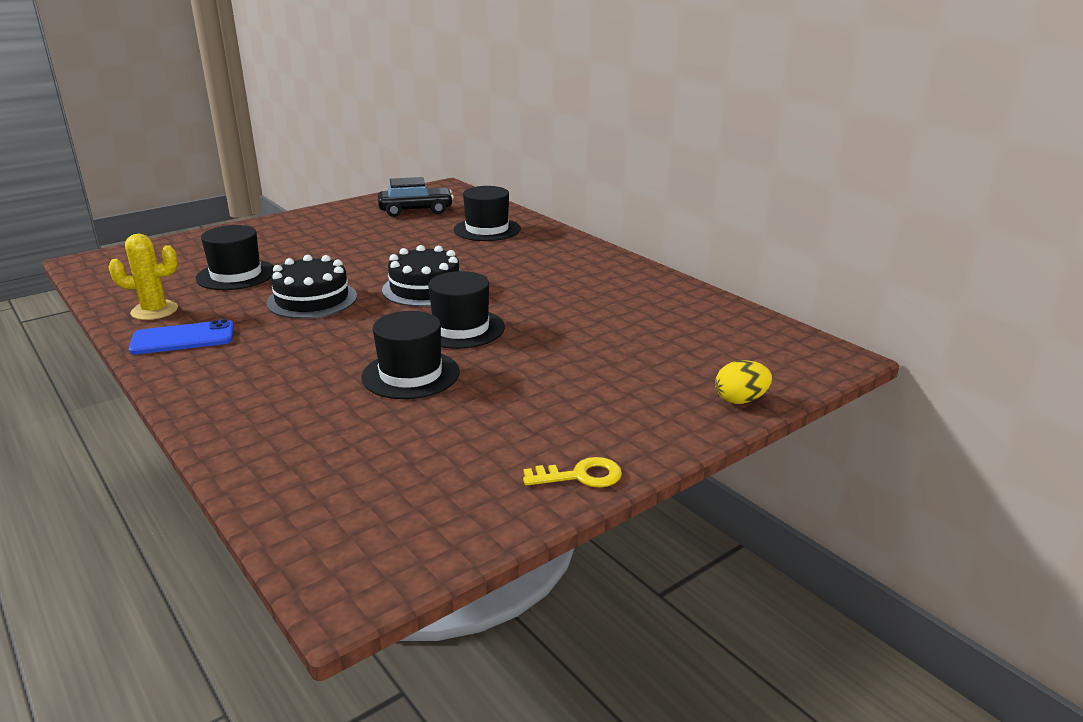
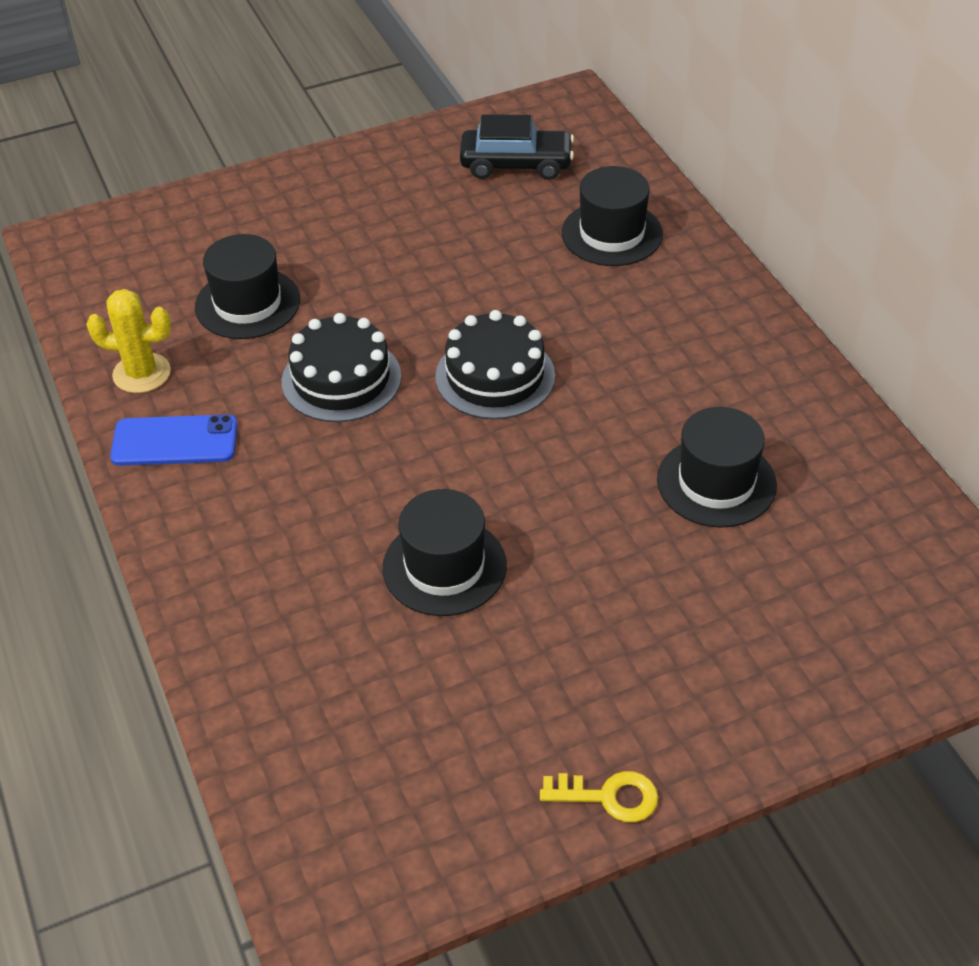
camera: 15 degrees right, 20 degrees up
(461, 328) = (525, 478): black hat -> black hat (716, 482)
(740, 400) = (853, 696): yellow egg -> none

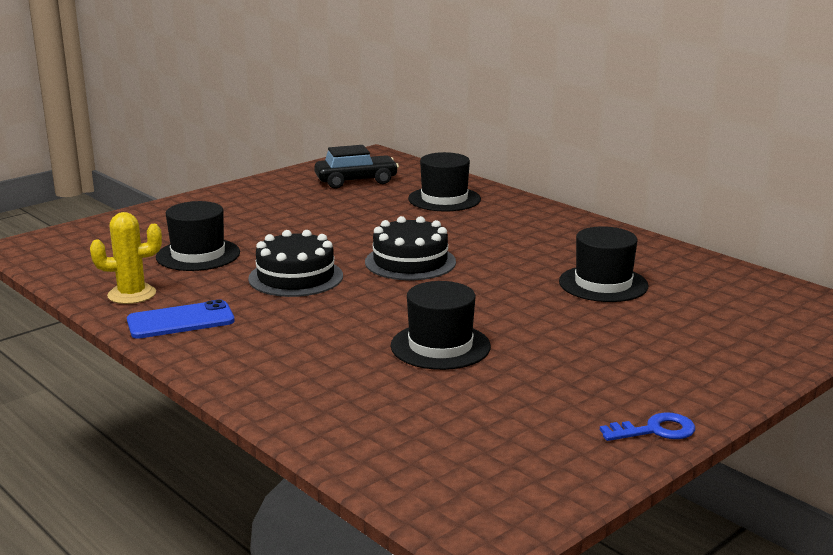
camera: 20 degrees left, 25 degrees down
(608, 797) = (655, 430): yellow key -> blue key

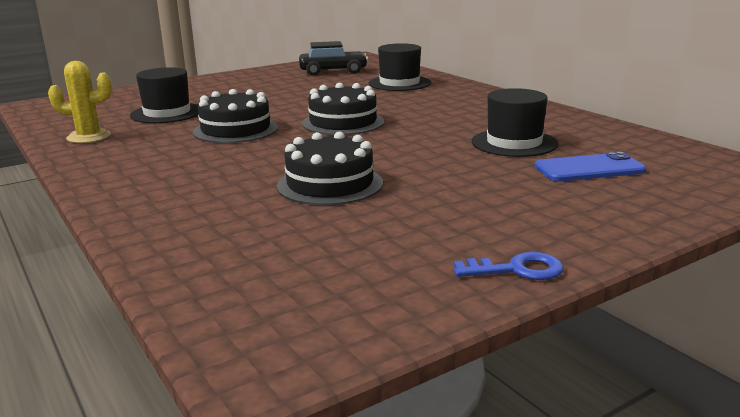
camera: 10 degrees right, 0 degrees up
(180, 321) = (111, 156): blue phone -> blue phone (589, 169)
(440, 346) = (330, 184): black hat -> black cake

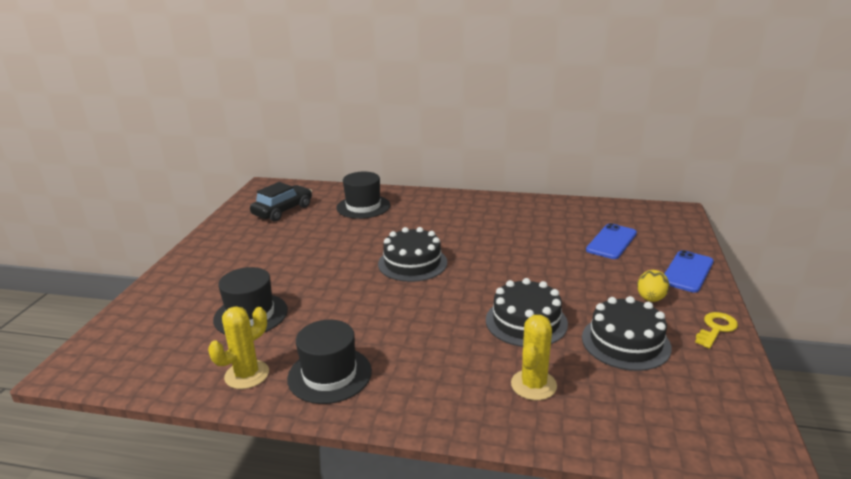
camera: 45 degrees left, 5 degrees up
(222, 218) = (533, 385): none -> yellow cactus
(235, 130) = (354, 305): black cake -> black cake (625, 342)
(504, 219) = (650, 299): none -> yellow egg
(514, 143) = (542, 237): black hat -> black hat (329, 375)
(517, 270) = (716, 328): blue key -> yellow key
(623, 220) = (687, 272): none -> blue phone

